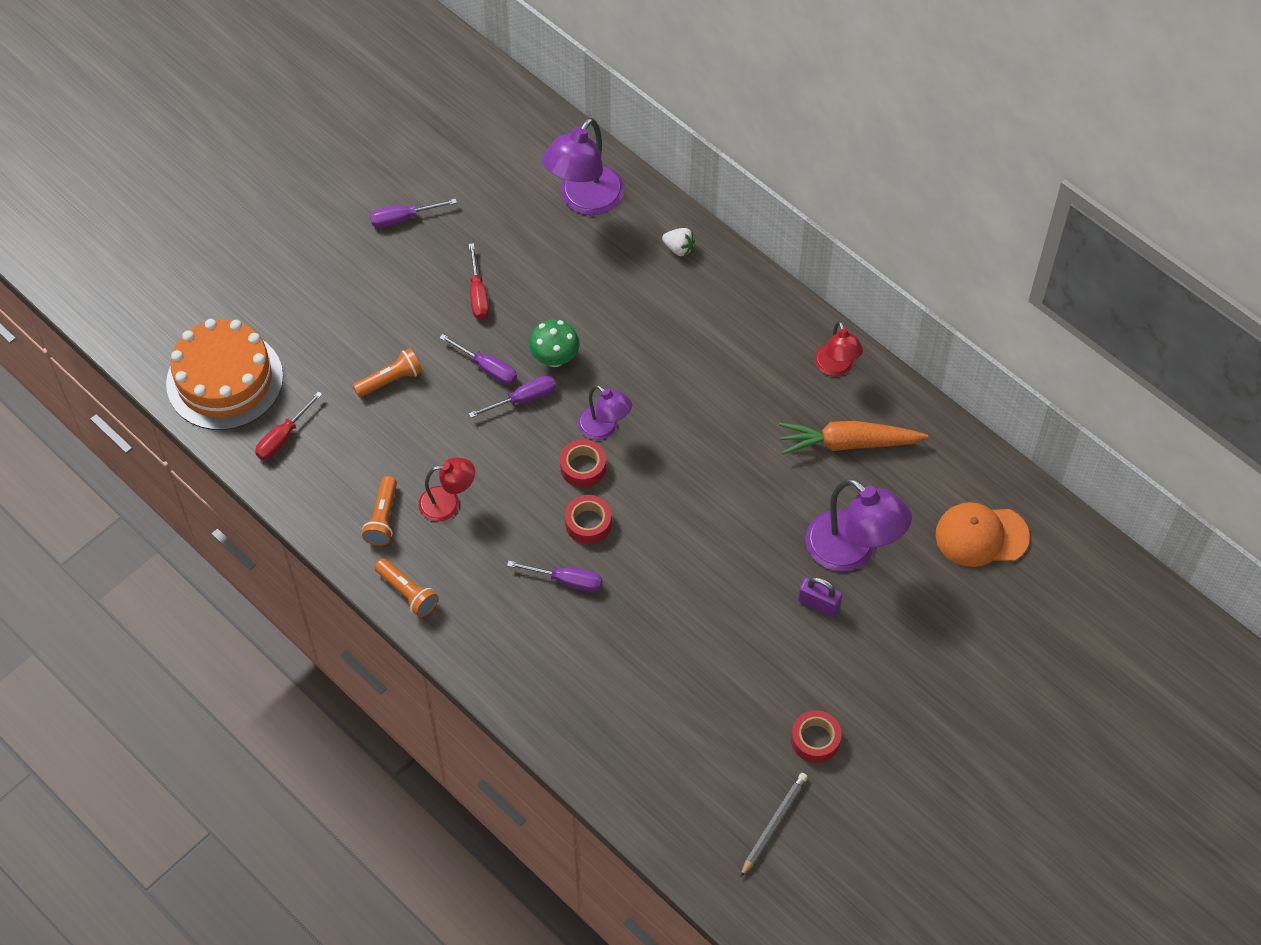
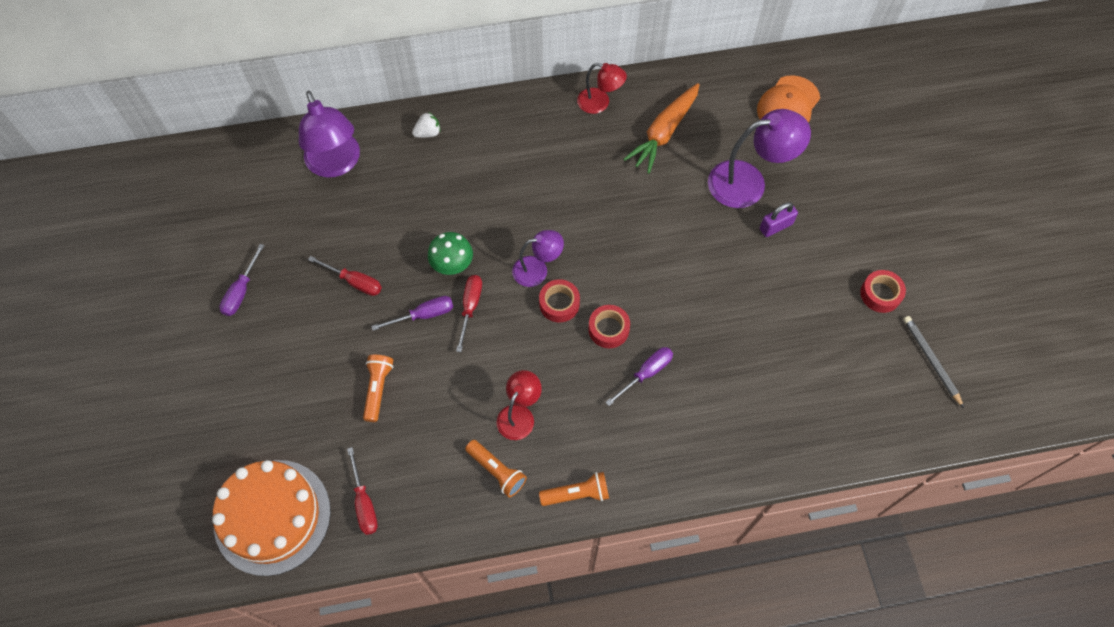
camera: 55 degrees left, 5 degrees up
(523, 399) = (470, 307): purple screwdriver -> red screwdriver

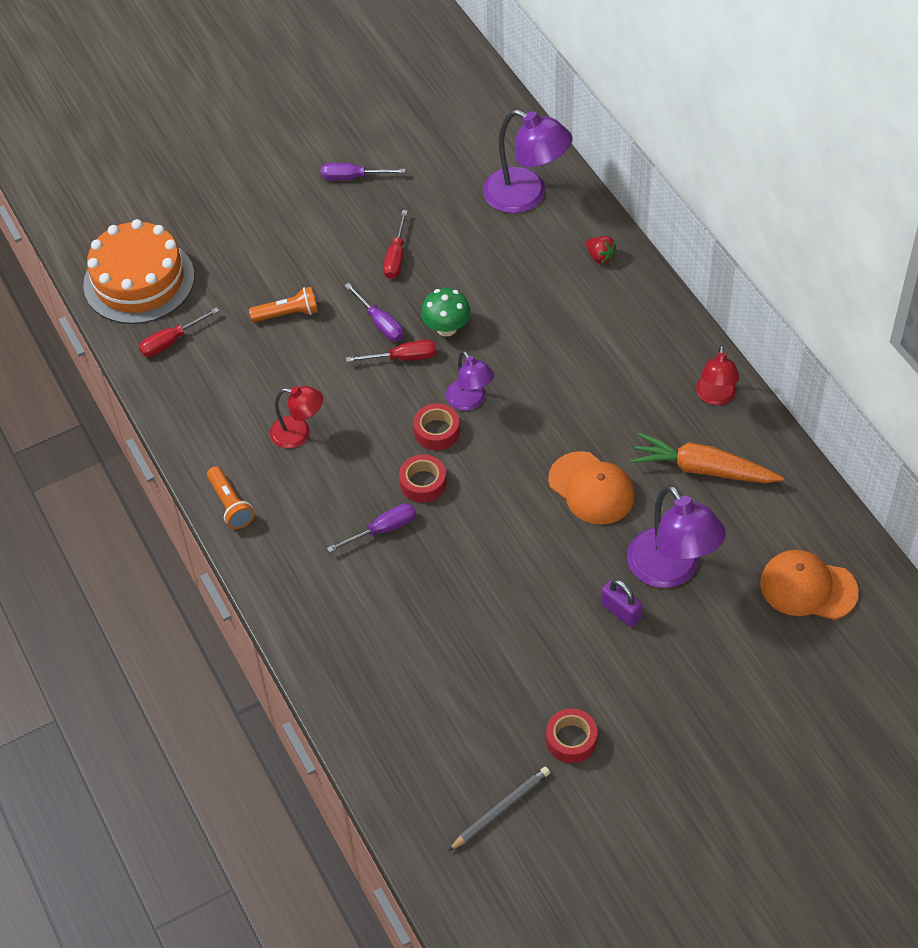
camera: 75 degrees right, 10 degrees down
(336, 164) = (526, 196): purple lamp -> purple lamp turned 105 degrees counterclockwise
(428, 133) = (600, 257): white strawberry -> red strawberry
(497, 471) = (234, 433): orange flashlight -> none
(646, 373) = (383, 530): purple screwdriver -> purple screwdriver turned 60 degrees counterclockwise
(656, 210) = (591, 488): none -> orange cap

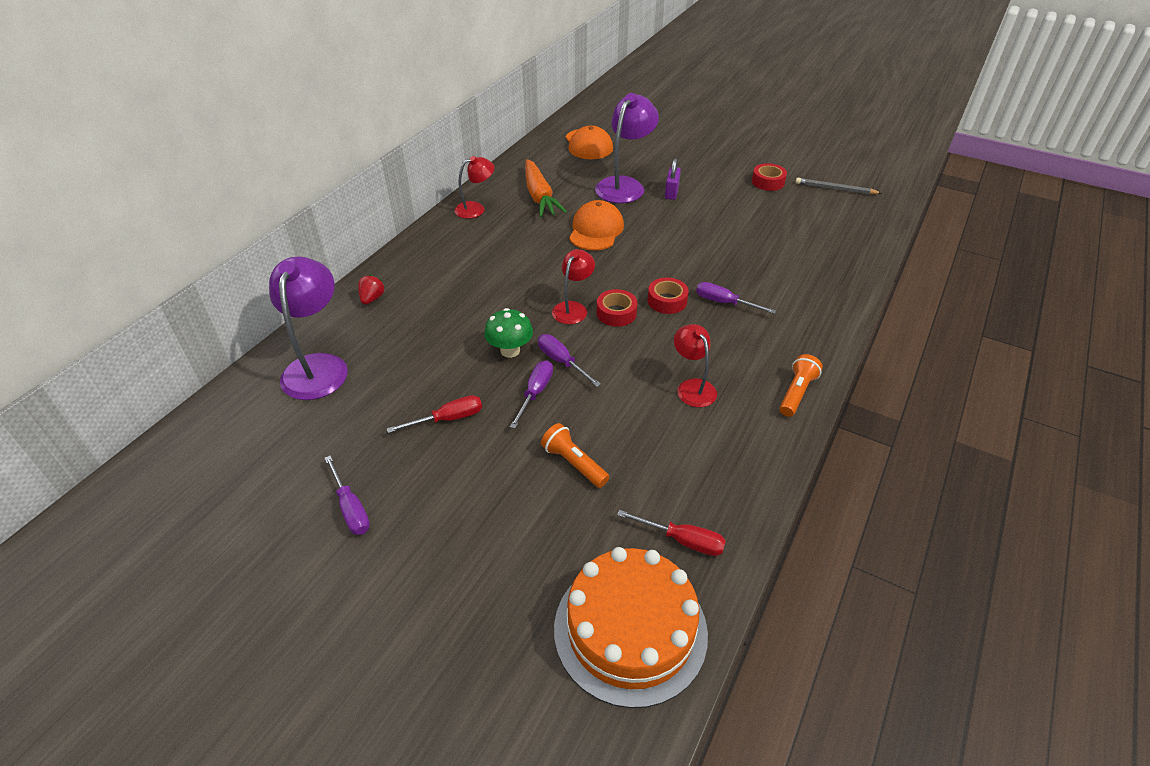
camera: 125 degrees left, 10 degrees down
(403, 358) = (561, 362): red screwdriver -> purple screwdriver
(470, 401) = (573, 308): purple lamp -> red lamp

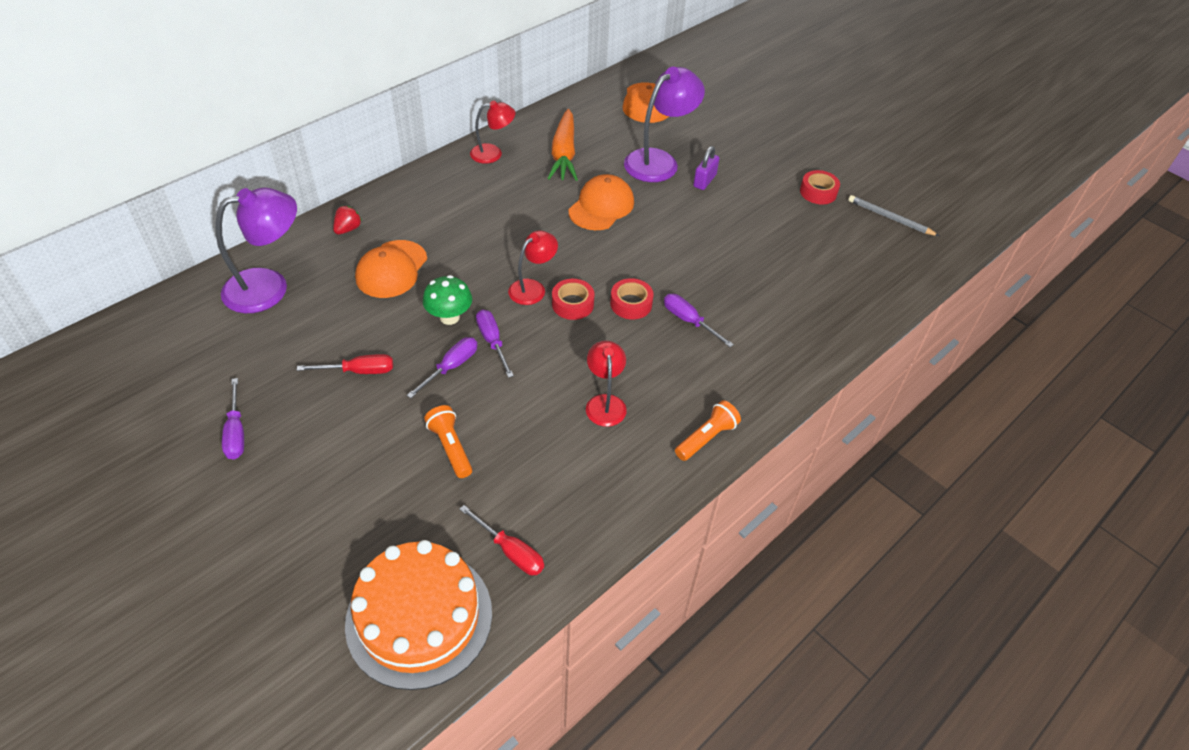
camera: 15 degrees right, 5 degrees up
(318, 366) = (269, 287): purple lamp -> purple lamp turned 45 degrees clockwise
(433, 323) = (391, 269): none -> orange cap

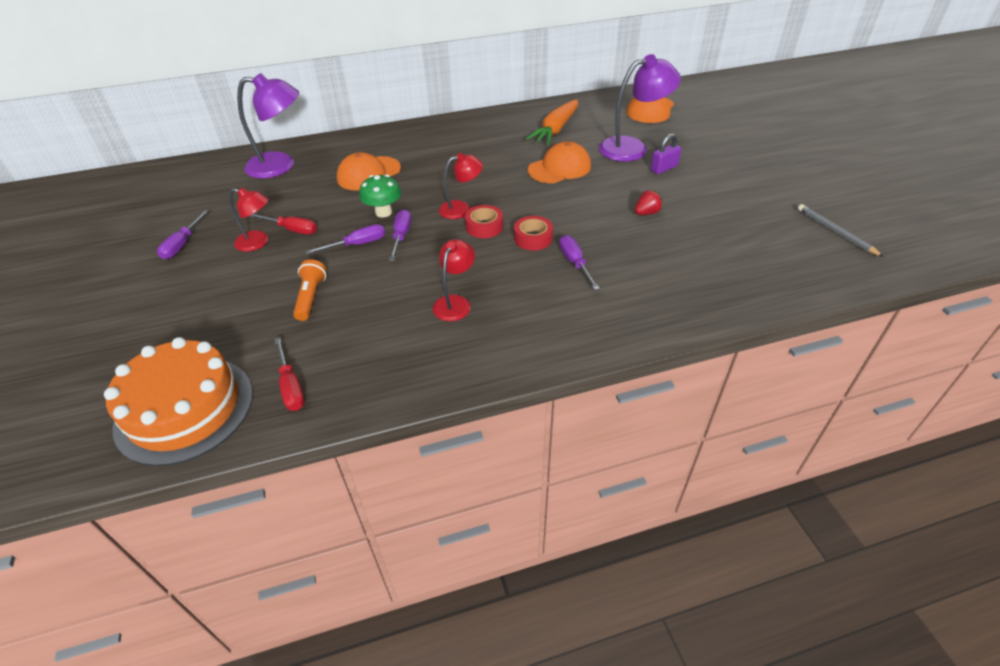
camera: 30 degrees right, 5 degrees down
(348, 229) = (360, 144): red strawberry -> red strawberry (646, 213)
(493, 153) = (500, 120): red lamp -> red lamp (258, 242)
(706, 438) = (524, 356): orange flashlight -> none
(818, 192) = (770, 197): red tape -> none

